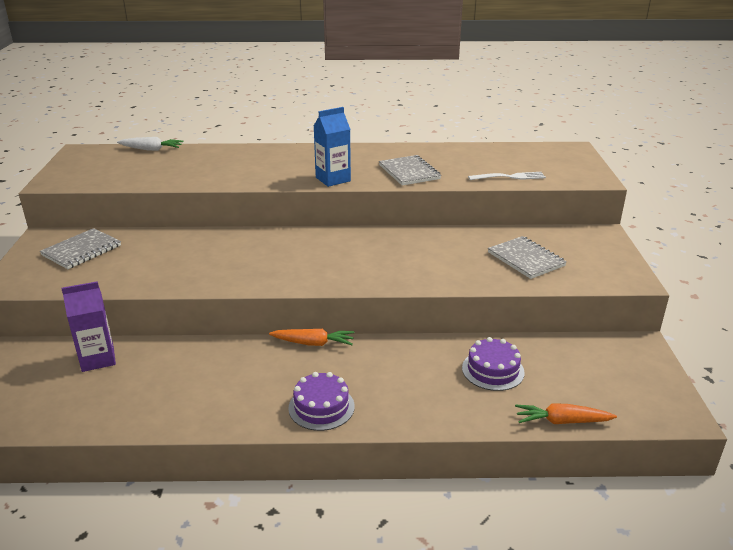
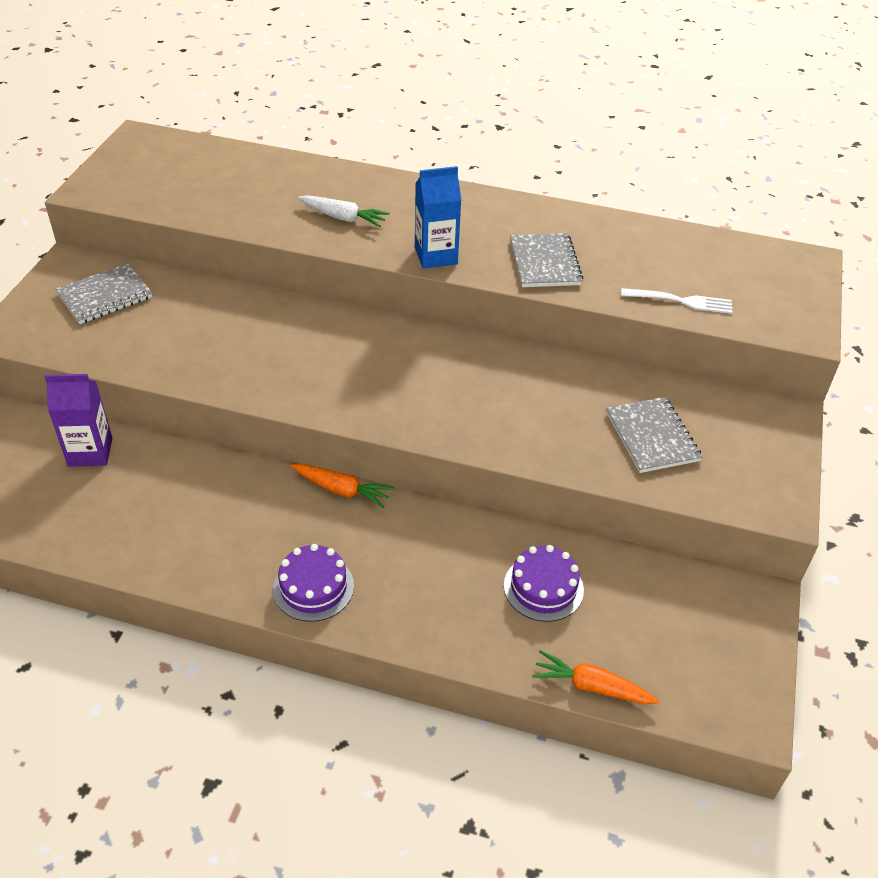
camera: 15 degrees right, 15 degrees up
(151, 149) = (227, 151): white carrot -> white carrot (343, 218)

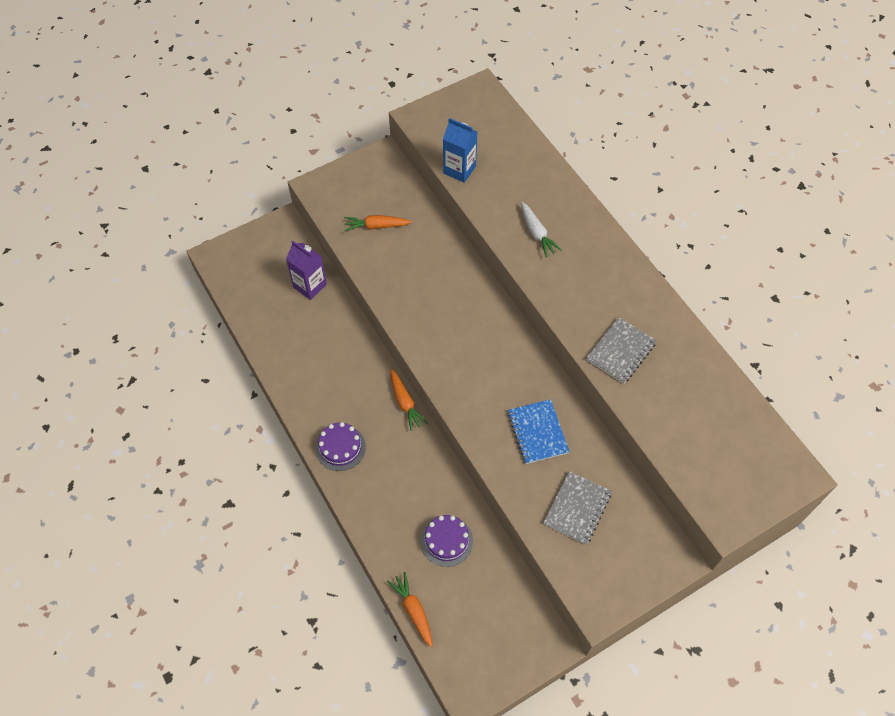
camera: 45 degrees right, 15 degrees up
(105, 296) = (382, 193): grey notebook -> none
(132, 328) = (376, 226): none -> orange carrot
(436, 256) = (561, 300): blue carton -> blue carton (459, 169)
(533, 399) = (537, 432): none -> blue notebook
(681, 301) = (673, 441): white fork -> none

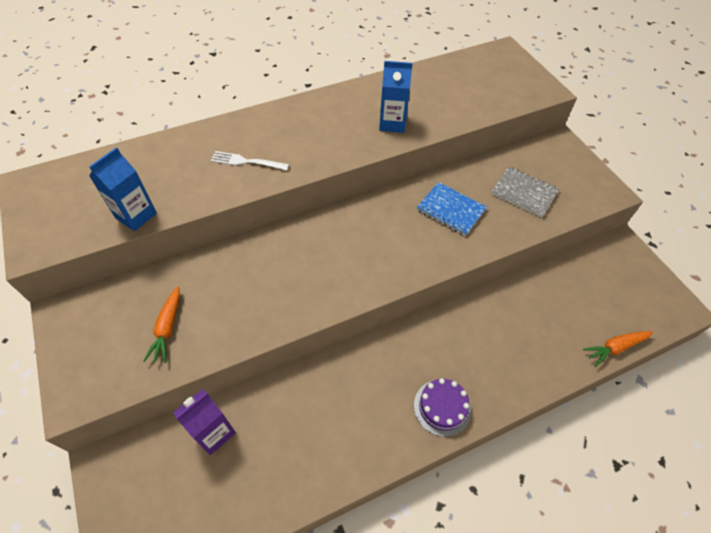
camera: 85 degrees left, 5 degrees down
(405, 402) = (390, 335): orange carrot -> none
(446, 541) = (541, 312): purple cake -> none
(537, 233) = (246, 162): white carrot -> white fork
(537, 432) = (450, 210): blue notebook -> blue notebook turned 45 degrees clockwise
(620, 351) = (392, 123): grey notebook -> blue carton

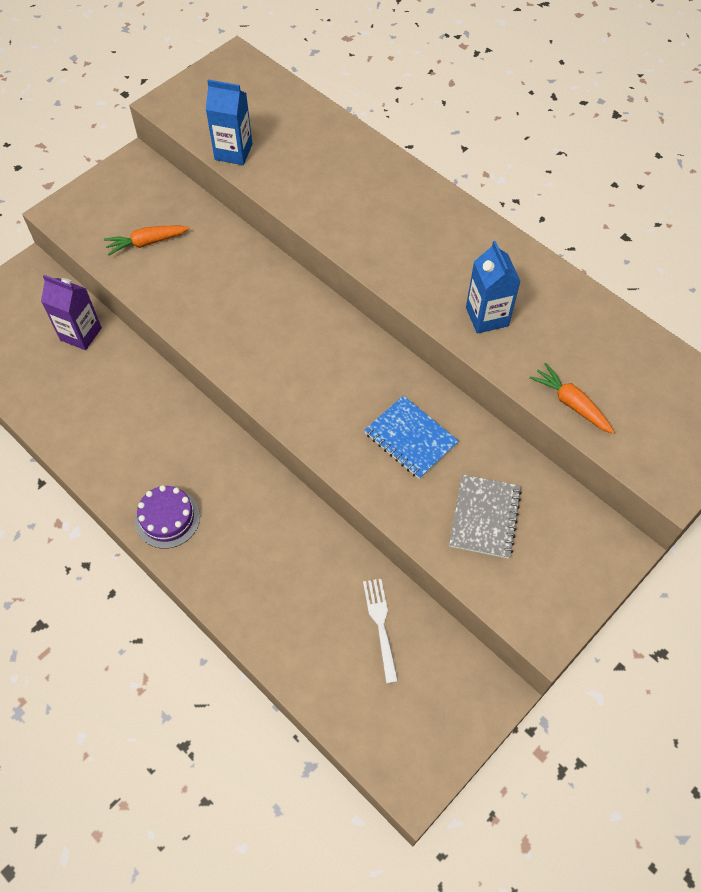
camera: 70 degrees right, 5 degrees up
(246, 162) = (347, 204): white fork -> white fork (380, 625)
(450, 210) = (410, 438): blue notebook -> blue notebook turned 60 degrees counterclockwise
(615, 348) = (313, 697): orange carrot -> orange carrot (571, 403)

